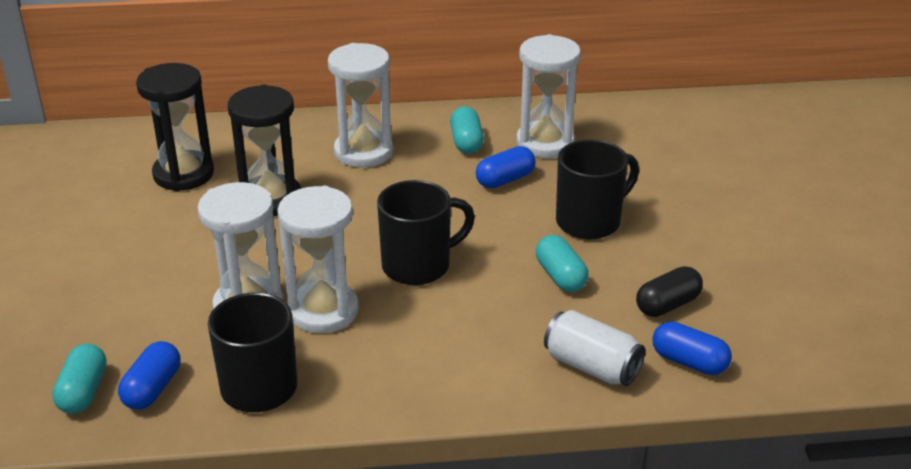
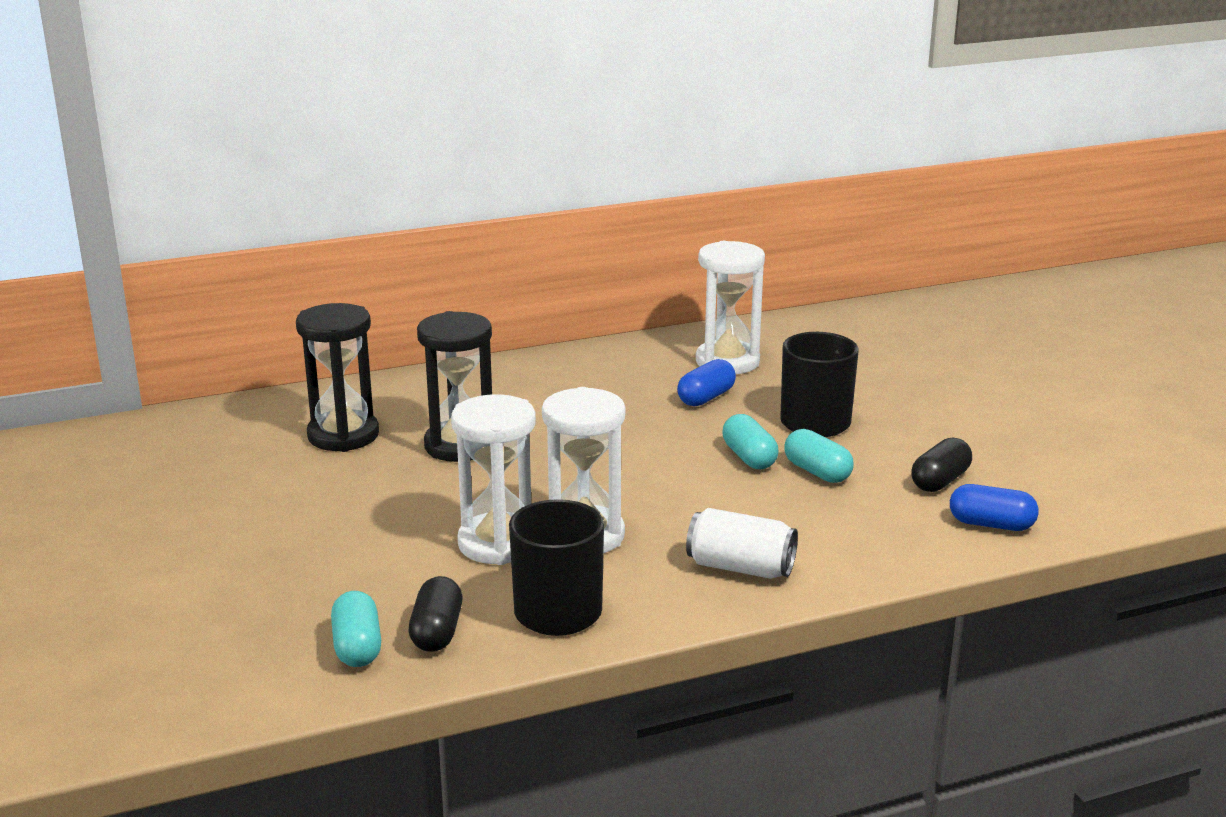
camera: 15 degrees left, 10 degrees down
(152, 389) = (436, 632): blue capsule -> black capsule
(363, 152) = (536, 392): white hourglass -> none
(418, 265) = (662, 482): black mug -> none
(466, 142) = (643, 370): turquoise capsule -> turquoise capsule (749, 457)
(591, 366) = (897, 542): white can -> white can (740, 567)

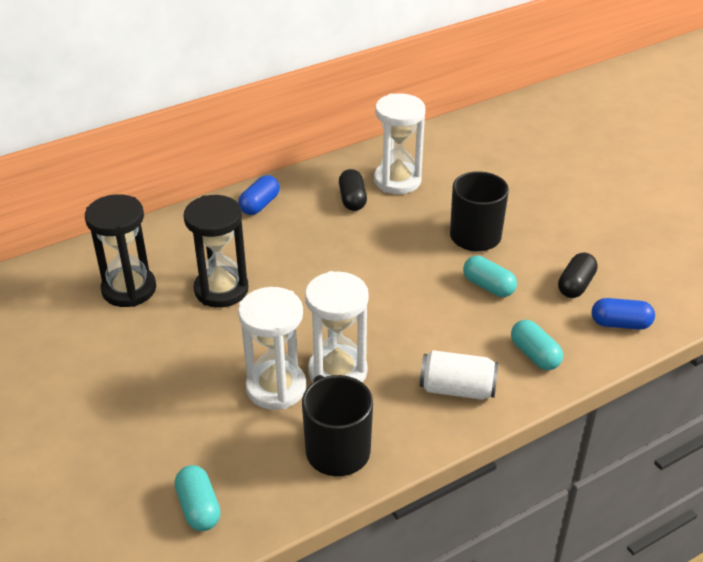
camera: 10 degrees left, 15 degrees up
(436, 632) = (254, 484): black capsule -> black capsule (352, 199)
(706, 398) = (390, 219): blue capsule -> blue capsule (259, 205)
(749, 457) = (436, 277): turquoise capsule -> turquoise capsule (534, 355)

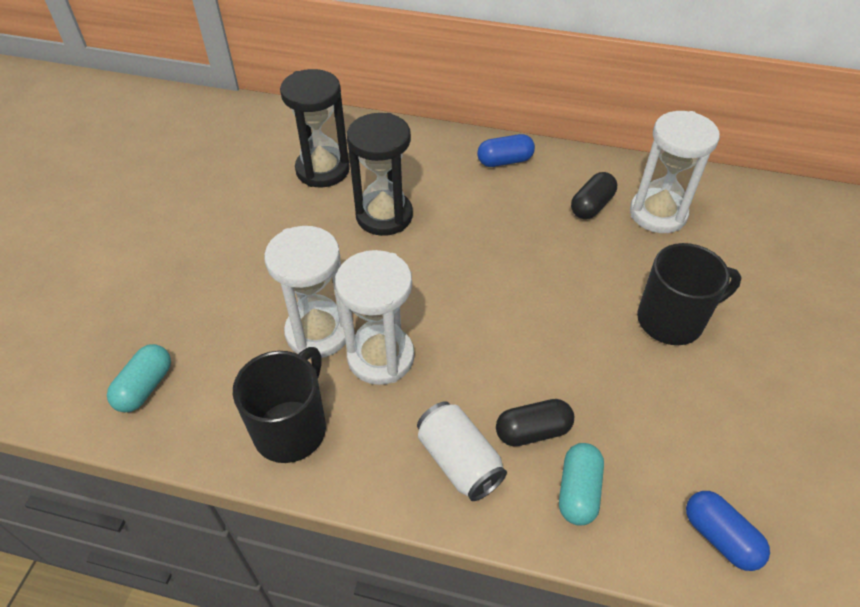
camera: 45 degrees right, 10 degrees up
(488, 286) = (619, 381): turquoise capsule -> none
(575, 285) = (719, 452): black capsule -> black capsule (532, 431)

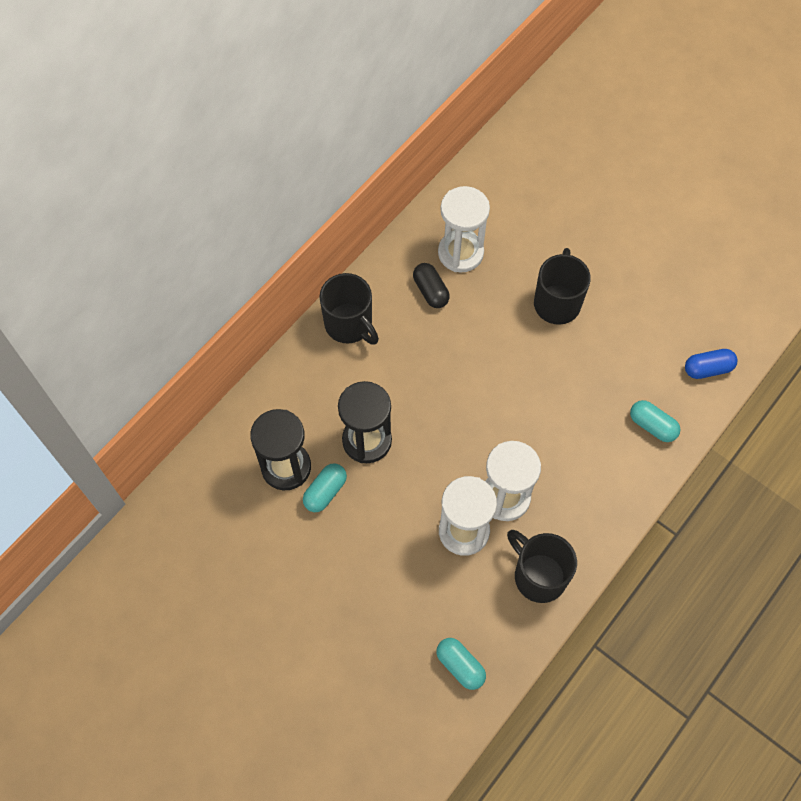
camera: 65 degrees left, 15 degrees up
(310, 205) = (325, 492): none -> turquoise capsule
(459, 461) = (605, 482): white can -> none
(504, 161) = (349, 325): blue capsule -> black mug
(532, 431) = (602, 430): black capsule -> none

